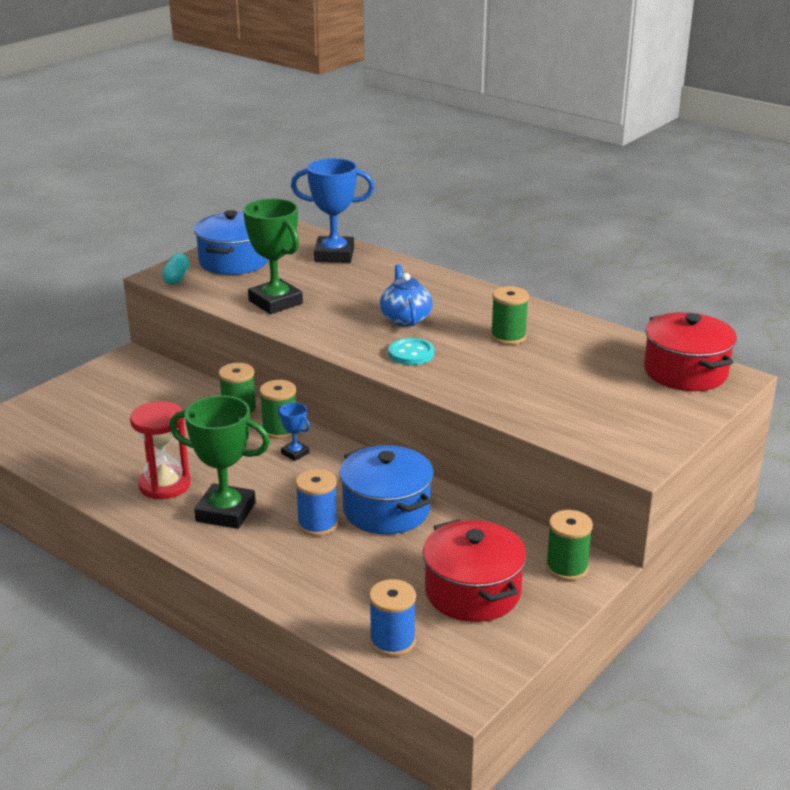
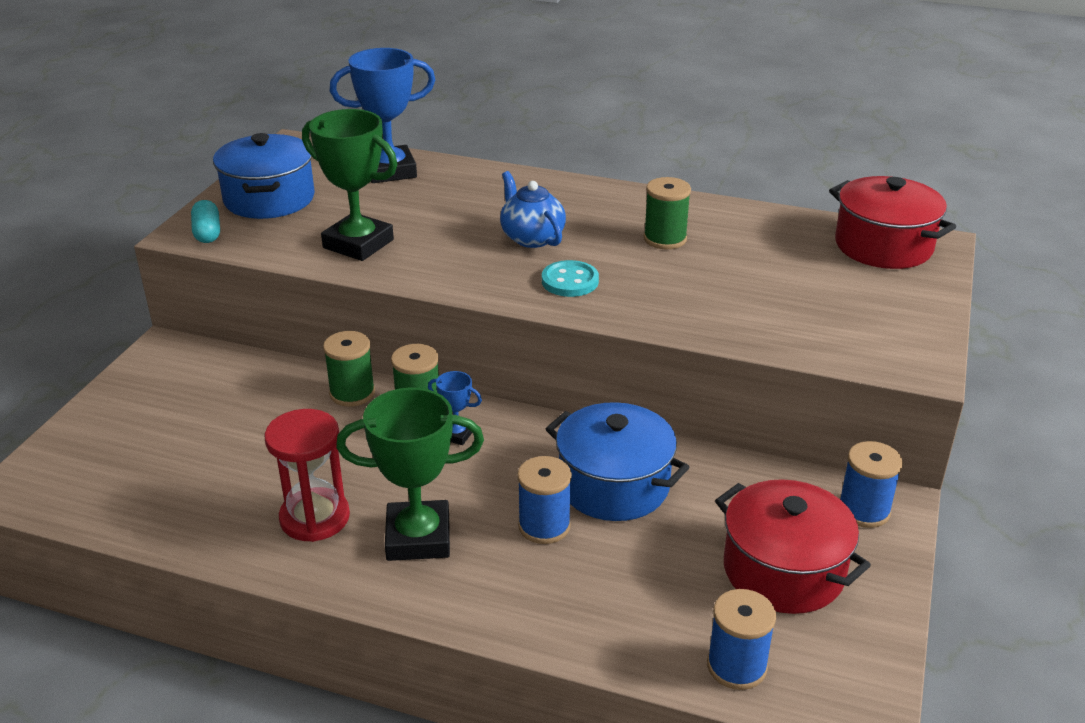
camera: 20 degrees left, 5 degrees up
(566, 568) = (863, 510): green spool -> blue spool

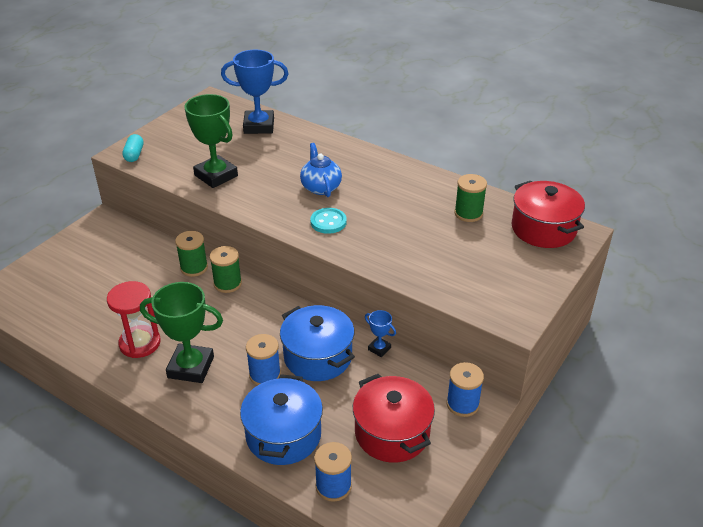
camera: 15 degrees right, 5 degrees up
(269, 199) = (179, 136): blue pot -> blue pot (283, 435)
(456, 434) = (241, 306): blue trophy -> blue trophy (379, 348)
(665, 239) = (403, 201): green spool -> green spool (468, 213)

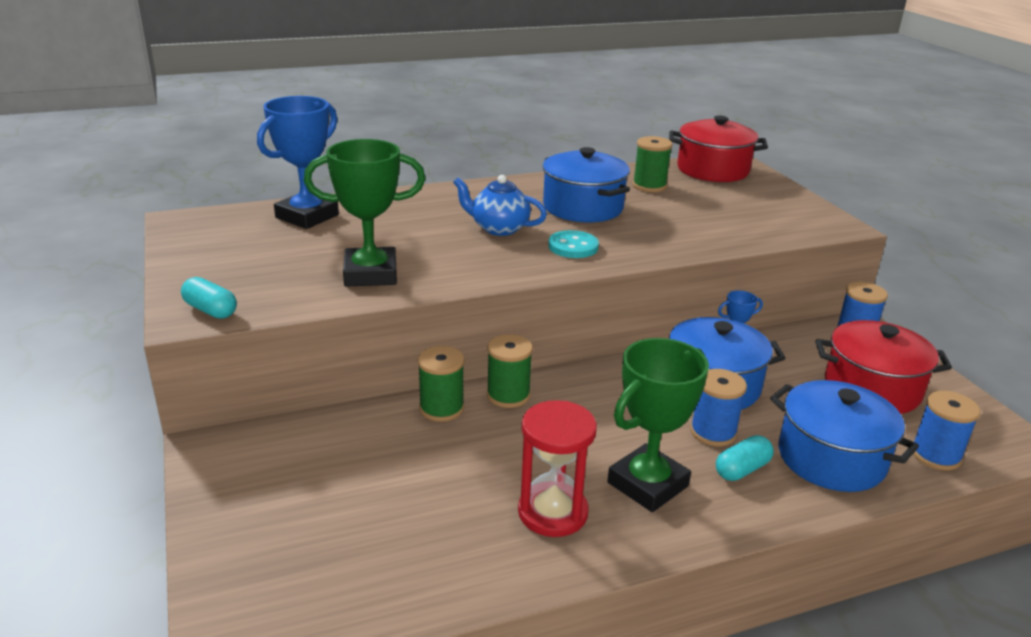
camera: 55 degrees left, 10 degrees down
(237, 399) = (742, 469): none -> turquoise capsule
(393, 202) = (583, 207): none -> blue pot

